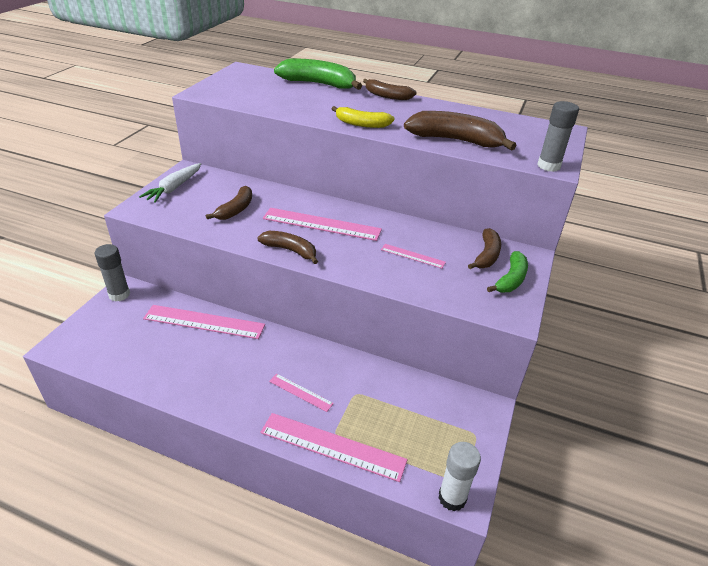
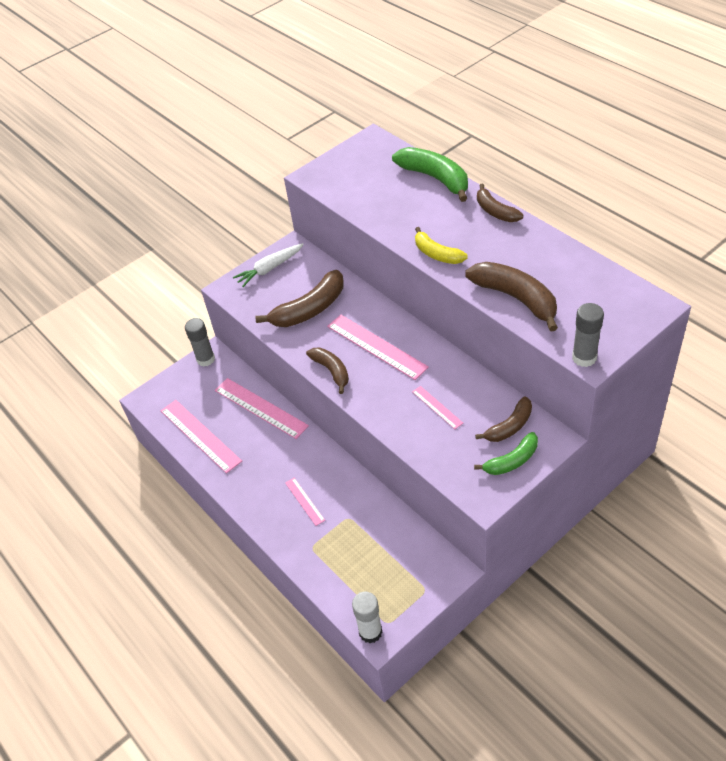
camera: 35 degrees right, 10 degrees up
(236, 209) = (310, 309): brown banana -> brown banana, size x1.61
(332, 446) = (304, 556): pink ruler -> pink ruler (200, 435)

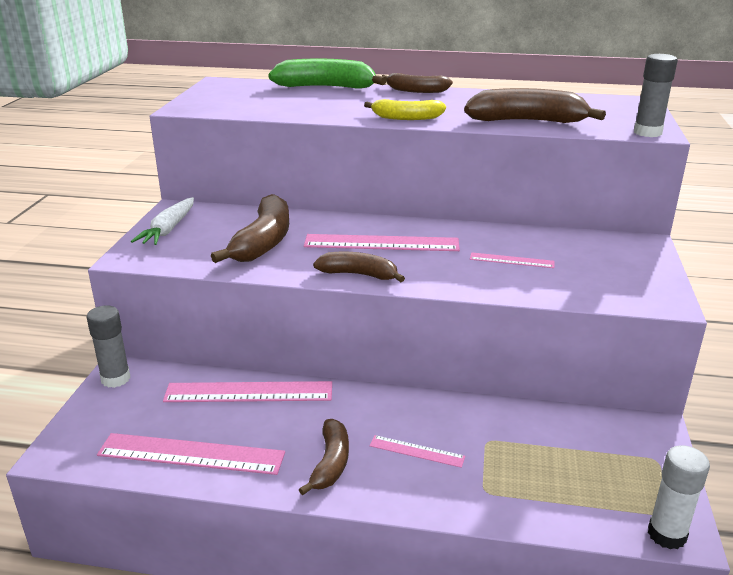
camera: 45 degrees left, 20 degrees down
(510, 426) = (597, 248): brown banana -> brown banana (331, 463)
(512, 461) = (639, 268): green banana -> none

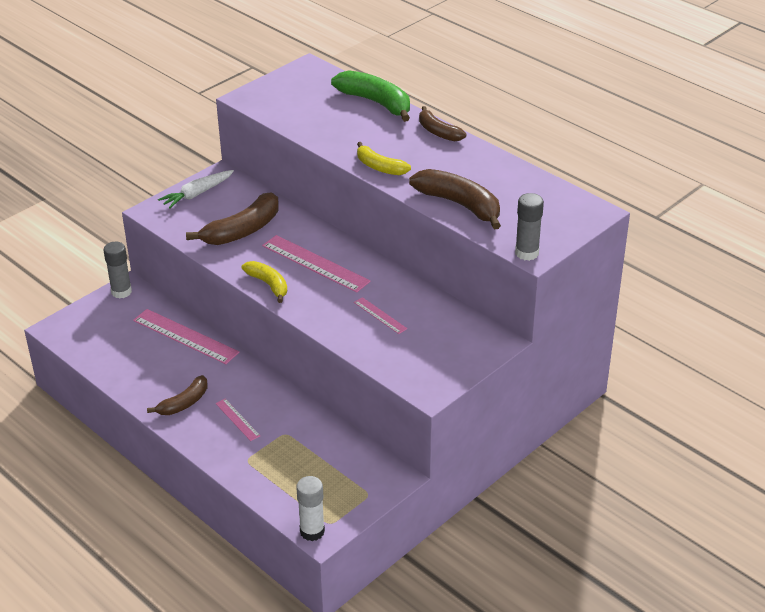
camera: 35 degrees right, 10 degrees up
(191, 454) = (119, 362): pink ruler -> none
(359, 274) = (268, 284): brown banana -> yellow banana

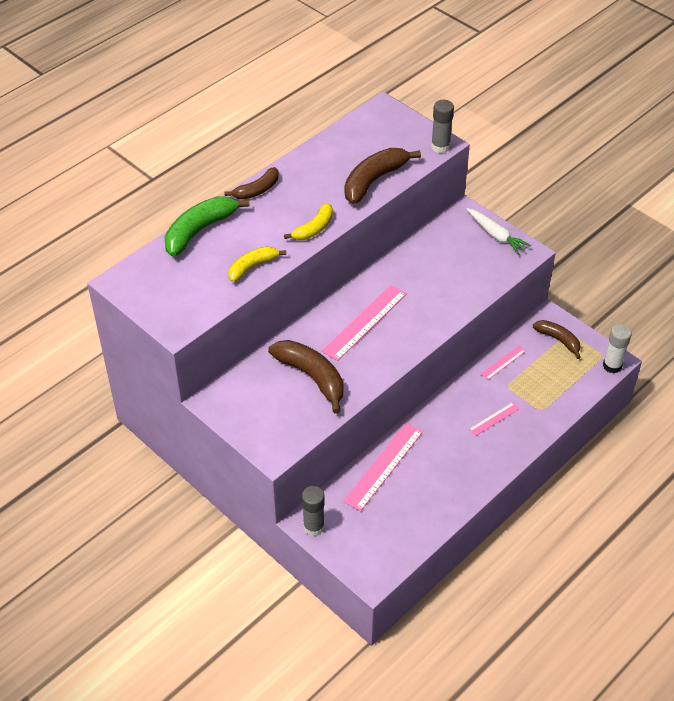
camera: 90 degrees left, 10 degrees up
(184, 403) = (476, 459): brown banana -> brown banana (558, 340)
(197, 194) = (246, 418): white carrot -> white carrot (496, 235)
(268, 284) = (396, 354): yellow banana -> yellow banana (252, 267)
(380, 315) = (437, 279): pink ruler -> pink ruler (503, 362)

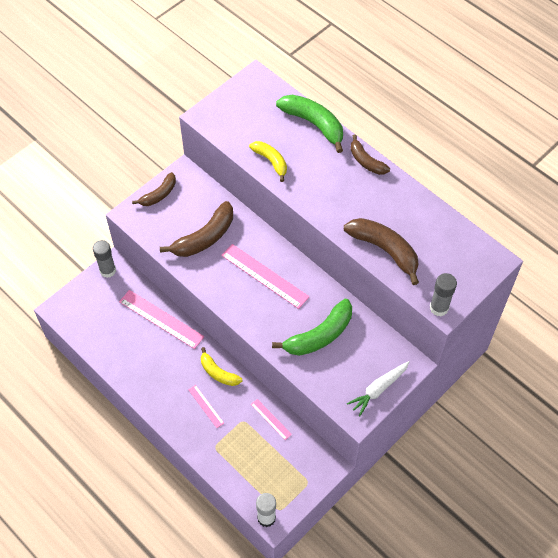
camera: 90 degrees right, 10 degrees up
(314, 228) = (318, 204): yellow banana -> yellow banana (218, 373)
(438, 278) = (319, 335): none -> green banana
(558, 340) = (299, 471): brown banana -> brown banana (159, 194)

